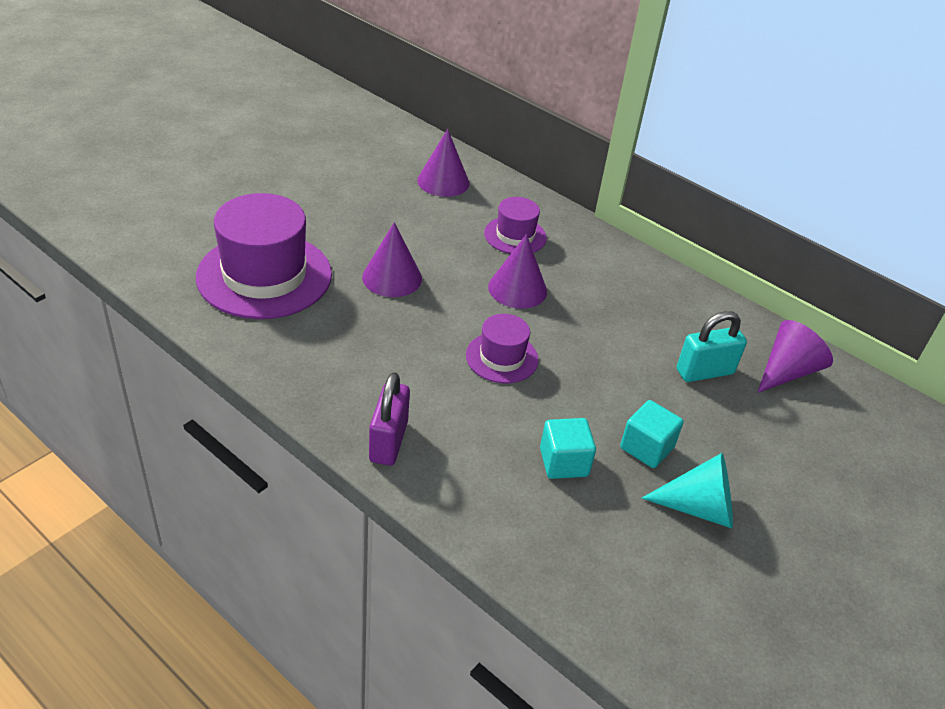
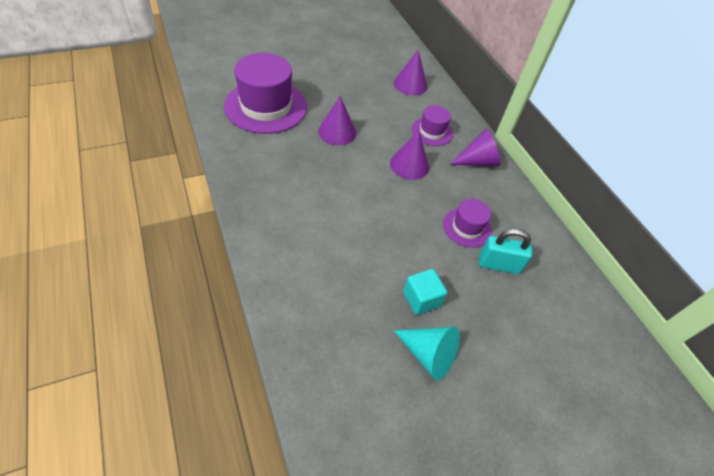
camera: 25 degrees right, 10 degrees up
(388, 441) = (263, 228): purple padlock -> none
(502, 357) = (368, 204): purple hat -> purple hat (467, 227)
(564, 462) = (359, 285): turquoise cube -> none
(787, 371) = (560, 288): purple cone -> purple cone (477, 161)

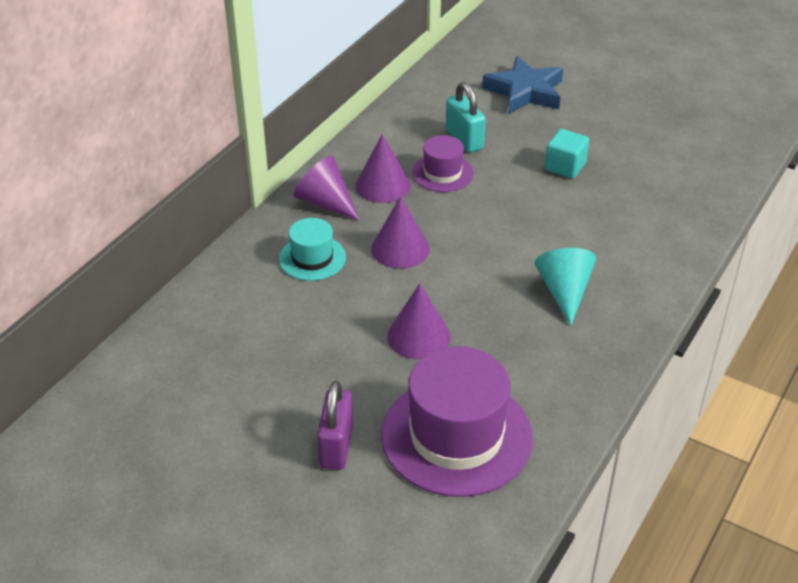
camera: 120 degrees left, 10 degrees down
(303, 76) = (336, 446): none -> purple padlock
(410, 84) = (223, 324): purple cone -> purple cone (382, 185)
(428, 355) = (609, 143): turquoise cone -> turquoise cone (564, 292)
(432, 131) = (312, 258): purple hat -> turquoise hat
(543, 353) = (525, 91): none -> blue star

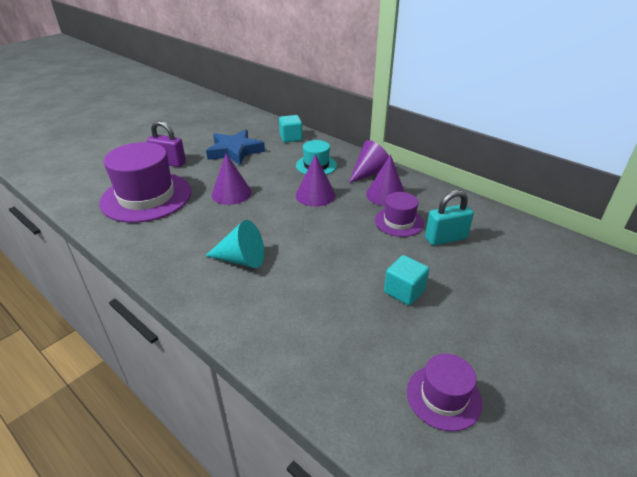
camera: 100 degrees right, 5 degrees down
(213, 302) = (291, 138): none -> turquoise cube
(525, 91) = (533, 287): blue star -> blue star (235, 151)
(678, 145) = (443, 397): none -> purple hat

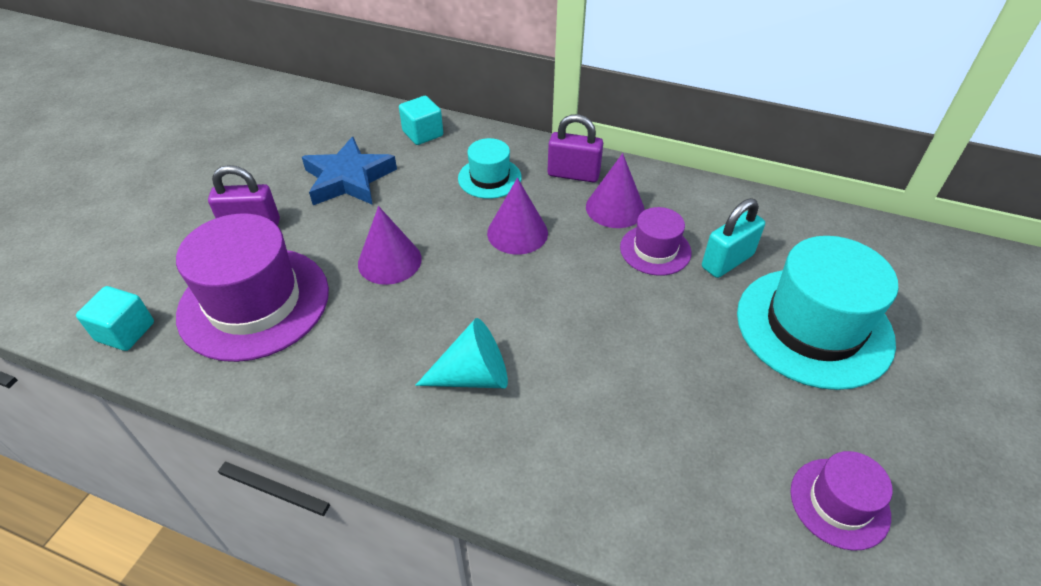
camera: 20 degrees left, 10 degrees up
(369, 173) = (573, 174): purple cone -> purple padlock
(404, 291) = (718, 362): turquoise cube -> turquoise cube (125, 332)
(487, 289) = (813, 327): none -> turquoise hat

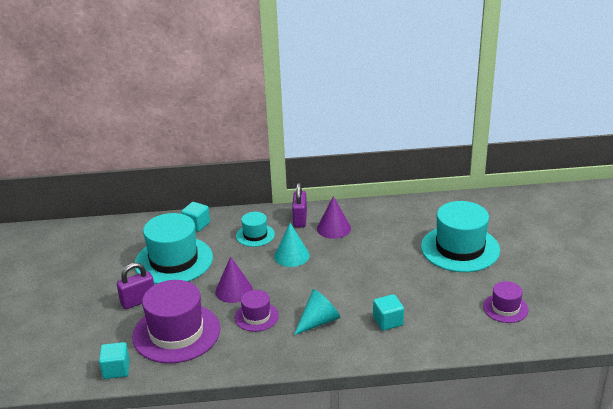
camera: 25 degrees left, 15 degrees down
(349, 179) = (174, 261): blue star -> turquoise hat
(517, 233) = (291, 256): purple cone -> turquoise cone
(573, 174) = (300, 219): purple padlock -> purple padlock turned 75 degrees counterclockwise
(590, 429) = (388, 321): none -> turquoise cube
(655, 250) = (367, 241): purple hat -> purple hat (256, 316)
(727, 261) = (405, 234): turquoise padlock -> none

